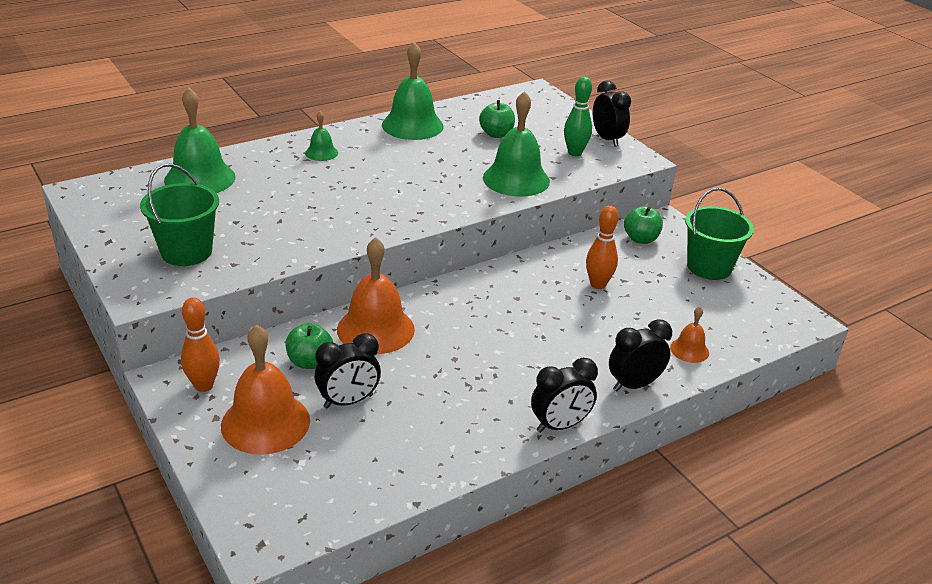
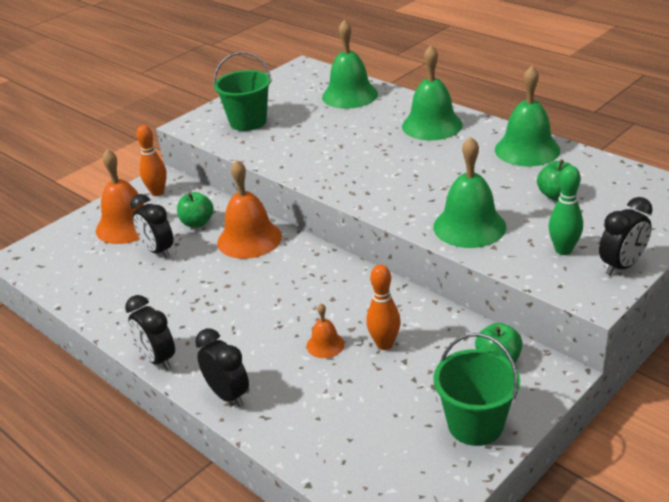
camera: 80 degrees right, 0 degrees up
(321, 153) = (432, 125): green bell -> green bell, size x2.00
(689, 350) = (300, 427): orange bell -> orange bell (325, 345)

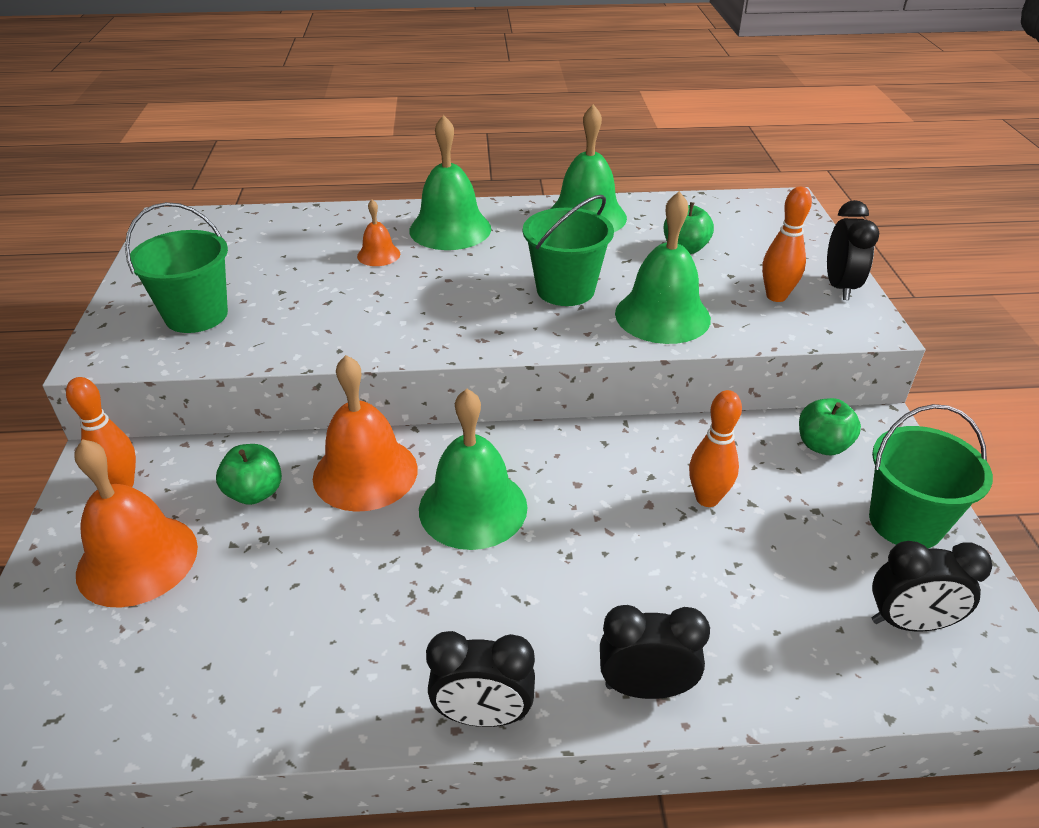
camera: 50 degrees left, 5 degrees up
(158, 251) = (249, 565): black clock -> black clock (908, 623)
(325, 345) = (652, 541): orange bell -> orange bell (378, 255)
(350, 95) = (294, 232): green bell -> green bell (473, 507)
(439, 187) = (565, 290): none -> green bucket
(563, 250) = (776, 296): green bowling pin -> orange bowling pin

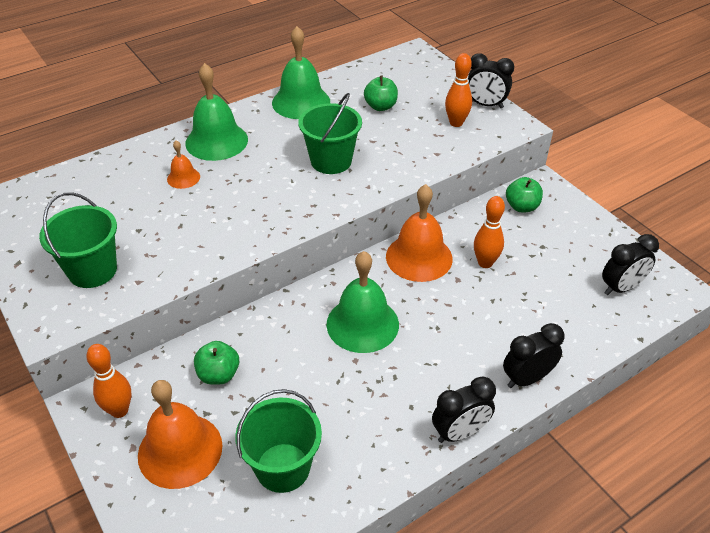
camera: 30 degrees left, 5 degrees up
(365, 473) = (279, 331): orange bell -> orange bell (419, 257)
(662, 315) = (402, 159): green bell -> none
(840, 287) = (485, 105): black clock -> black clock turned 135 degrees clockwise
(905, 522) = (588, 234): green bucket -> green bucket (283, 467)

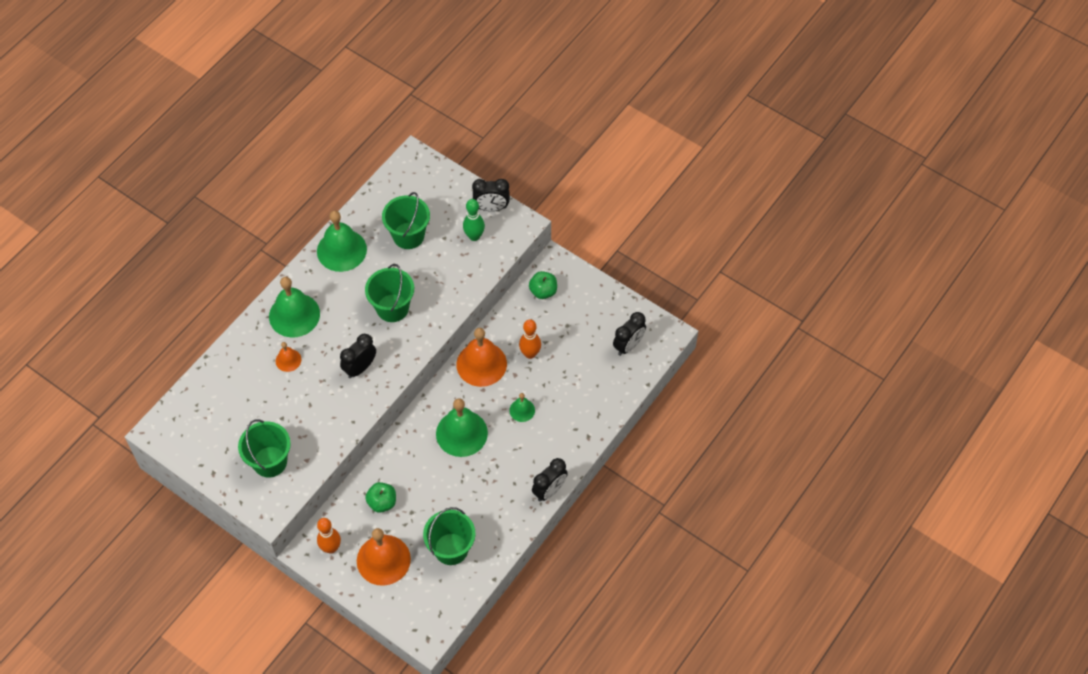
camera: 20 degrees left, 15 degrees up
(380, 106) = (408, 235): green apple -> green bucket
(453, 320) = (522, 410): none -> green bell
(456, 123) = (474, 236): orange bowling pin -> green bowling pin
(527, 378) = (581, 439): black clock -> black clock (360, 368)

